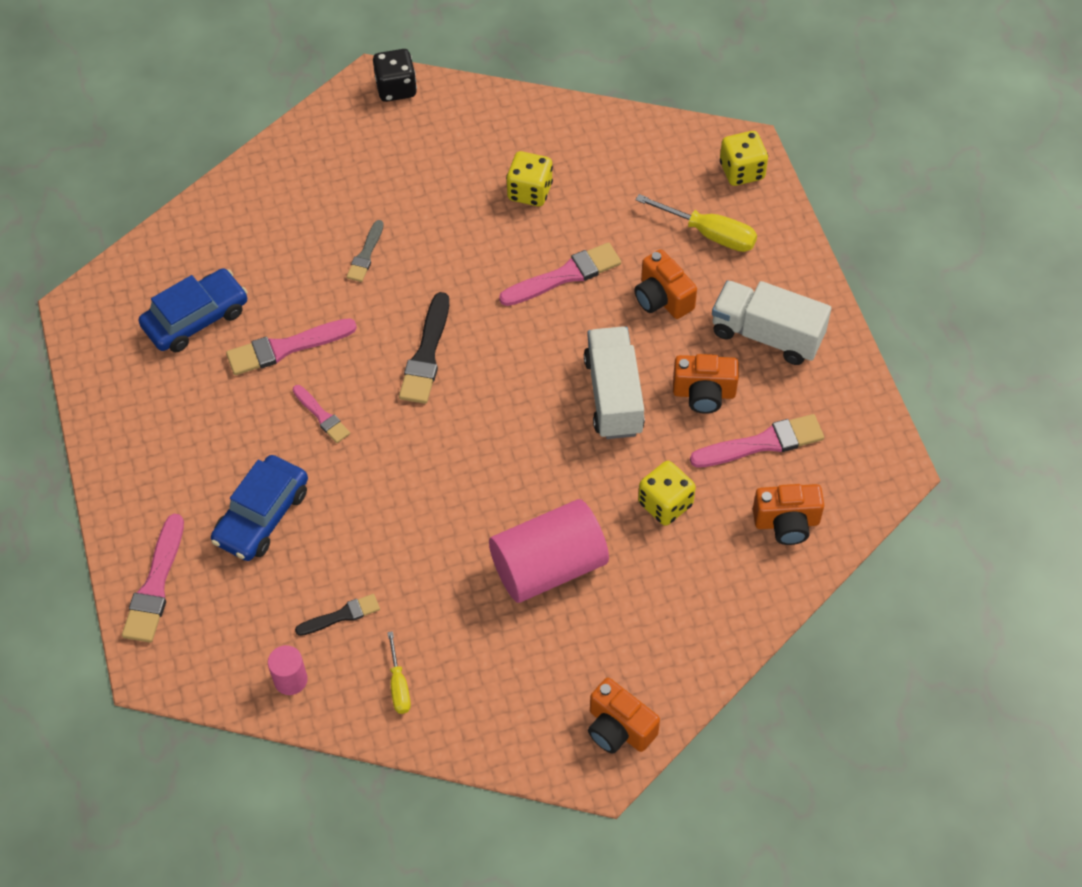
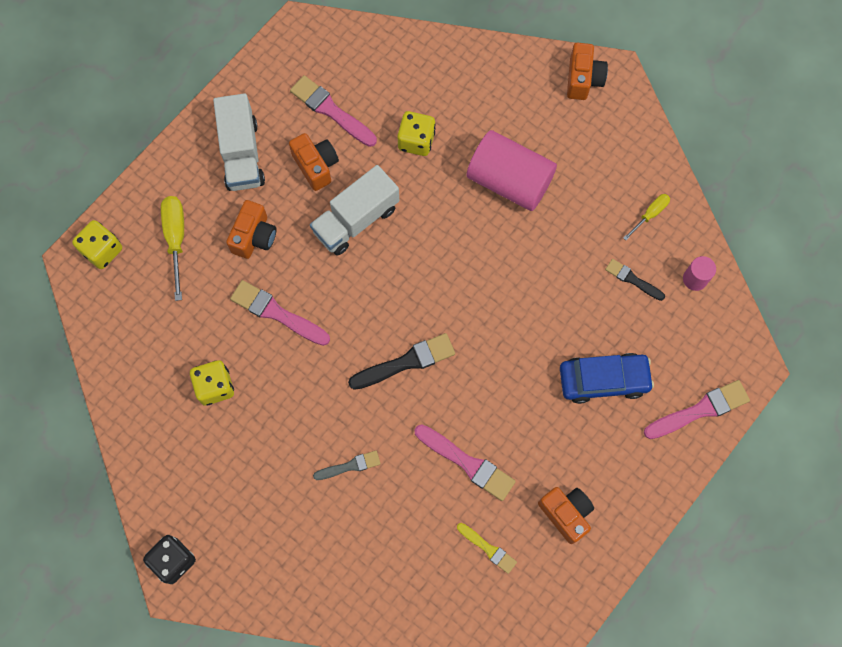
camera: 125 degrees left, 15 degrees up
(196, 318) = (488, 548): blue car -> yellow brush
(322, 416) = (503, 397): pink brush -> none
(786, 523) = (380, 66): orange camera -> orange camera (566, 514)

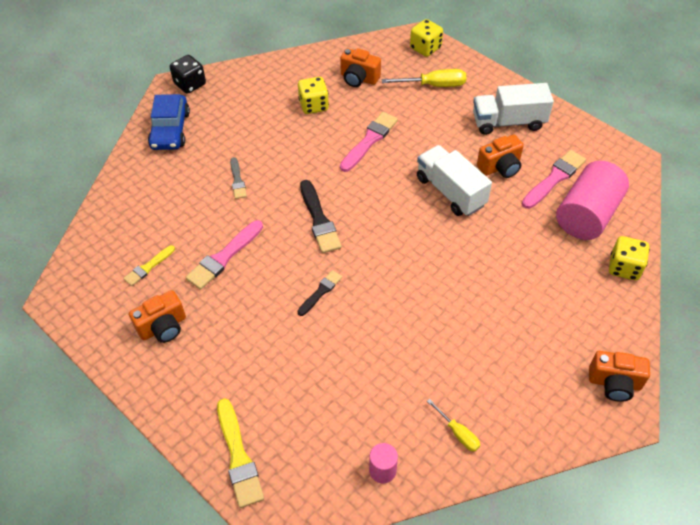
camera: 95 degrees right, 20 degrees down
(254, 237) = (435, 128): orange camera -> orange camera (359, 78)
(416, 141) = (529, 237): yellow dice -> yellow dice (624, 267)
(509, 181) = (492, 307): pink cylinder -> pink cylinder (587, 215)
(603, 380) = (283, 370): blue car -> blue car (170, 130)
(632, 279) = (385, 407): black brush -> black brush (320, 292)
(700, 410) = (238, 456): pink brush -> yellow brush

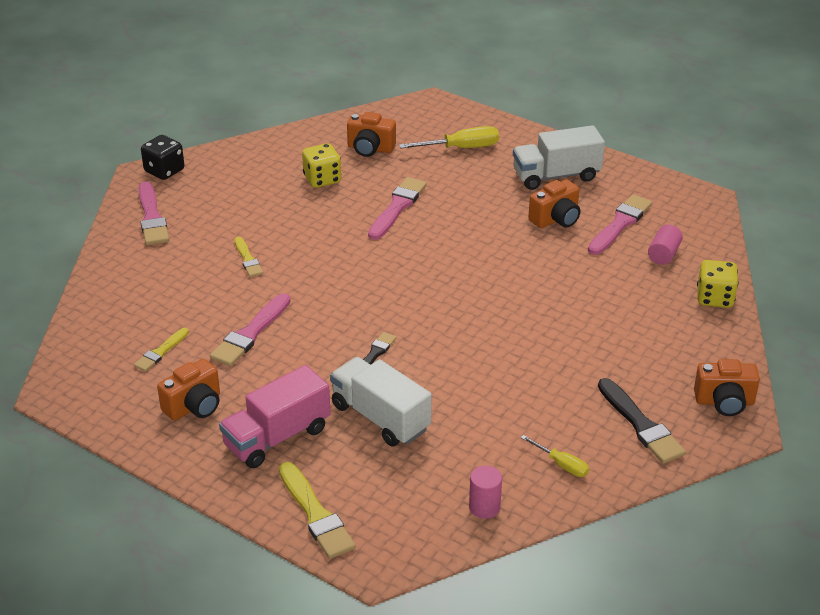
camera: 10 degrees left, 15 degrees down
(170, 130) = (152, 217): blue car -> pink brush
(223, 369) = (277, 437): none -> pink truck
(237, 180) = (248, 259): grey brush -> yellow brush
(319, 220) = (355, 287): black brush -> black brush (641, 425)
(425, 48) = (443, 113): yellow dice -> none
(450, 192) = (503, 247): white truck -> white truck (380, 417)
(587, 215) = (663, 254): pink cylinder -> pink cylinder, size x0.46

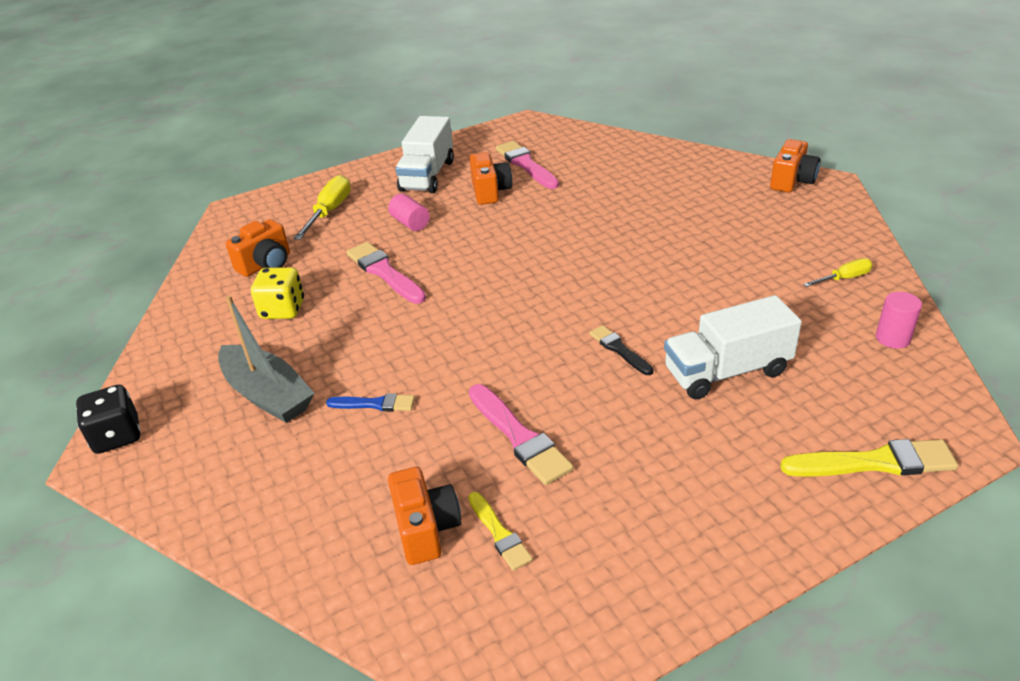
camera: 60 degrees left, 0 degrees up
(152, 217) = (204, 473): pink brush -> none
(194, 406) = (631, 525): orange camera -> orange camera (426, 529)
(231, 211) = (267, 395): none -> grey boat
(248, 259) = (375, 404): yellow brush -> blue brush
(277, 437) = (726, 461): pink truck -> none
(641, 425) = (804, 225): black brush -> none
(663, 254) = (584, 157): pink cylinder -> pink cylinder (410, 223)
(714, 298) = (658, 151): yellow dice -> none

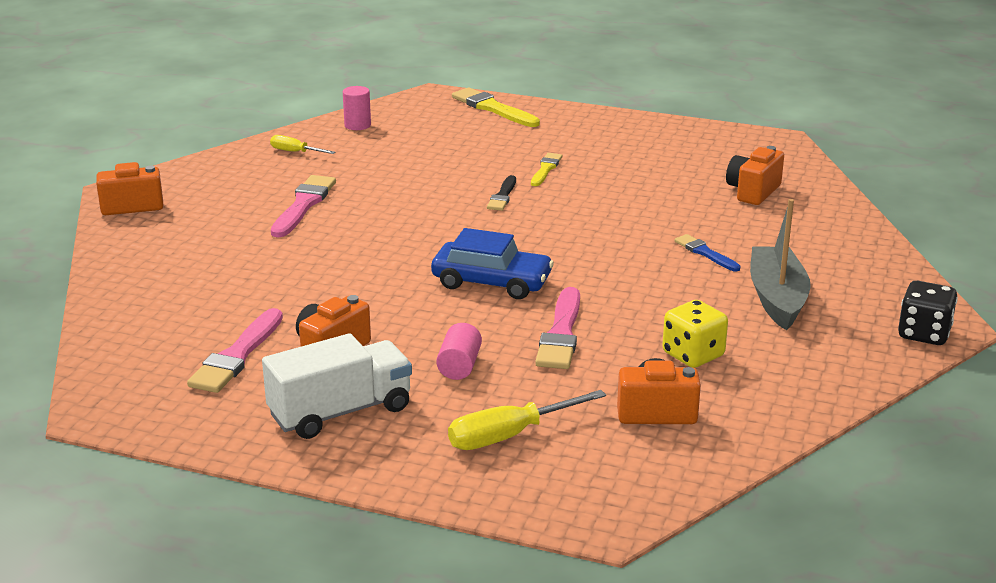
camera: 135 degrees left, 10 degrees down
(484, 276) = (492, 282): none -> blue car
(499, 533) = (716, 173): yellow brush -> yellow brush (546, 169)
(519, 437) = (641, 195): pink brush -> pink brush (303, 205)
(727, 371) = (471, 159): white truck -> none

